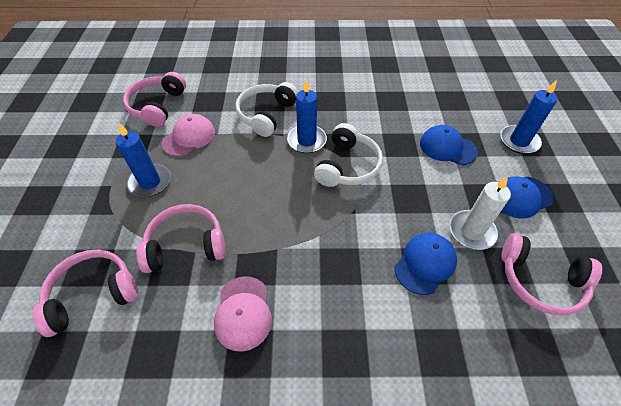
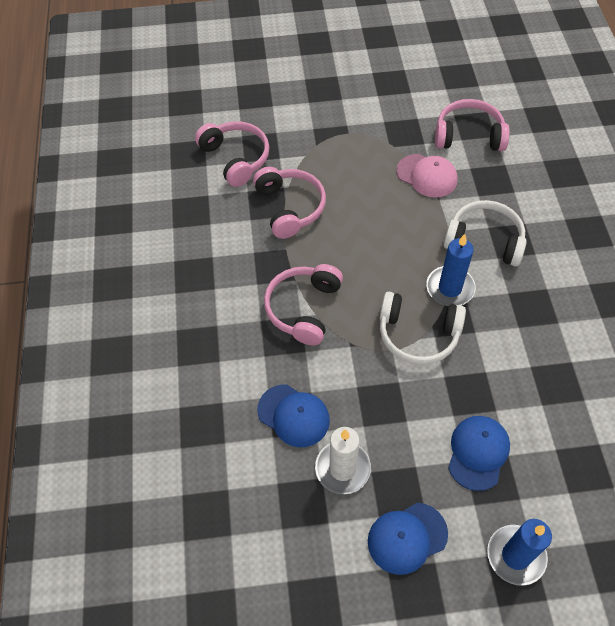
camera: 85 degrees right, 5 degrees up
(150, 182) = (358, 161): blue candle -> none
(243, 313) = (228, 264): pink cap -> none
(521, 197) = (407, 538): blue cap -> blue cap turned 90 degrees counterclockwise
(540, 281) = (285, 536): pink headphones -> pink headphones (303, 308)

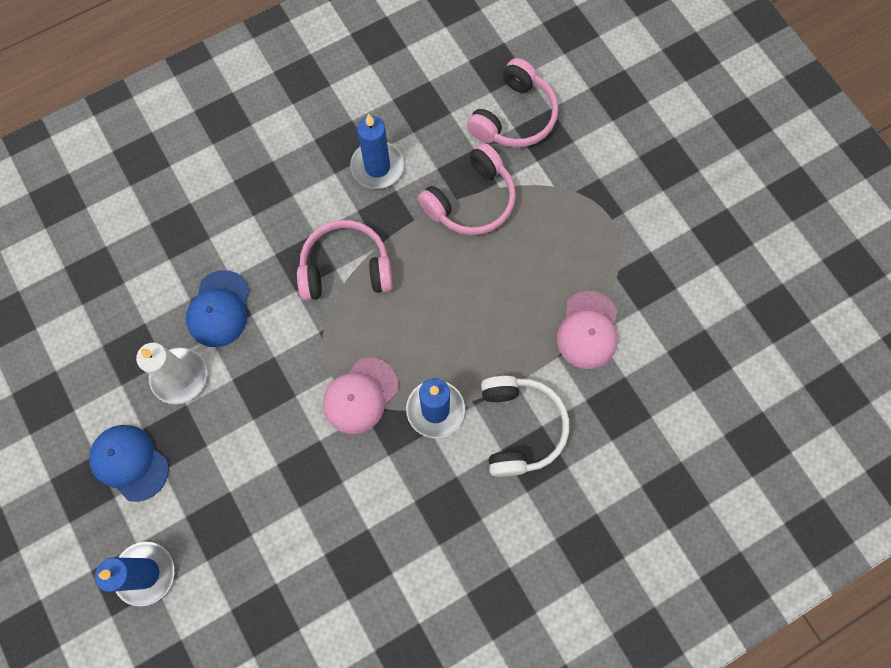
camera: 65 degrees right, 15 degrees up
(226, 257) = (377, 167): none -> blue candle
(418, 334) = (360, 396): white headphones -> pink cap
(468, 135) = (678, 358): pink headphones -> none
(478, 452) = (243, 503): blue cap -> none

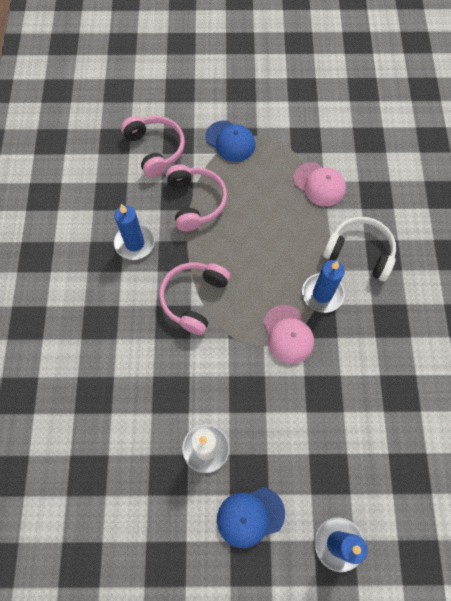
camera: 60 degrees left, 5 degrees down
(219, 309) = (172, 396): blue cap -> blue cap (230, 141)

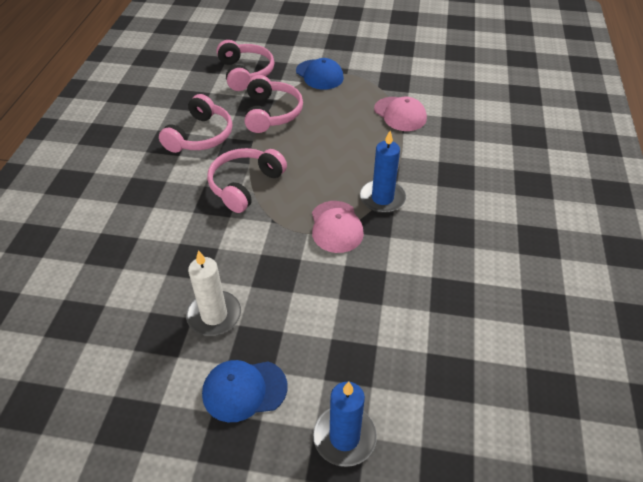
camera: 10 degrees right, 20 degrees down
(134, 243) = (200, 136): blue candle -> pink headphones
(359, 252) = (430, 170): white headphones -> none

